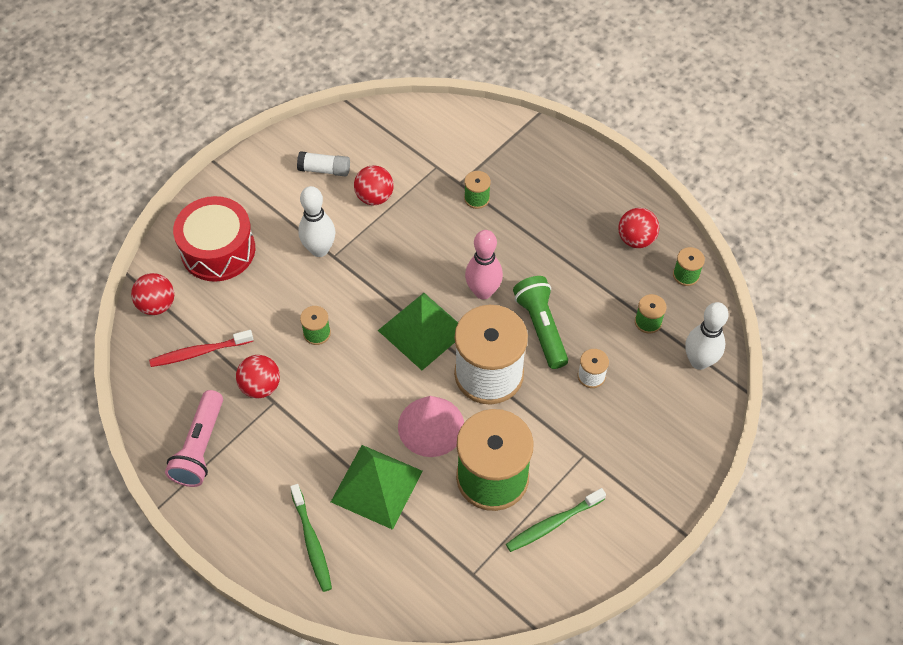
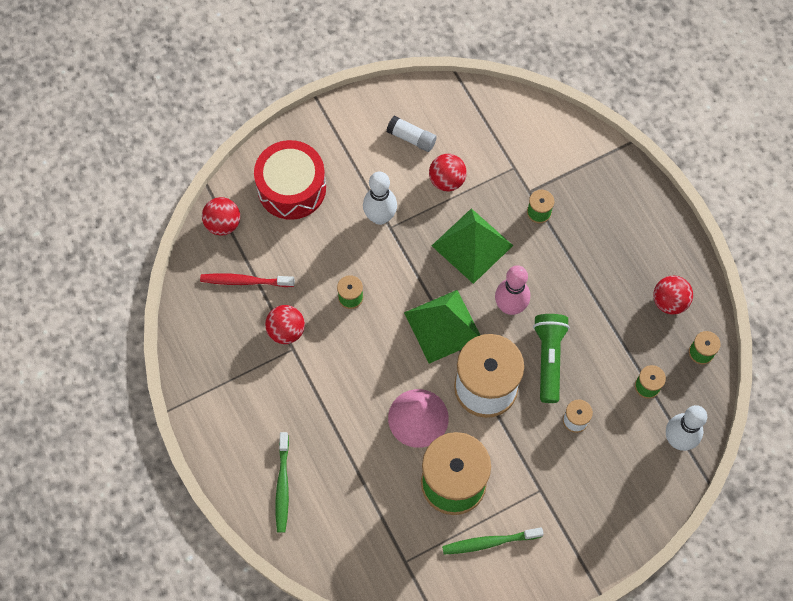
camera: 20 degrees right, 10 degrees up
(200, 447) = (218, 369): pink flashlight -> none
(376, 486) = (353, 455): green pyramid -> green pyramid (472, 245)

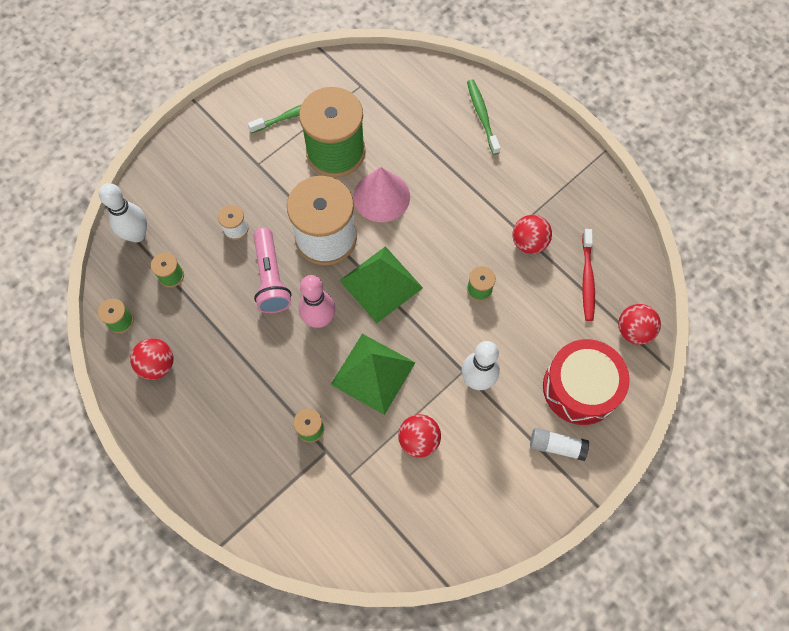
camera: 165 degrees right, 0 degrees up
(245, 281) = (587, 279): red toothbrush -> red toothbrush turned 105 degrees clockwise
(411, 138) = (472, 482): white glue stick -> white glue stick (557, 446)
(549, 359) = (271, 278): green flashlight -> pink flashlight

